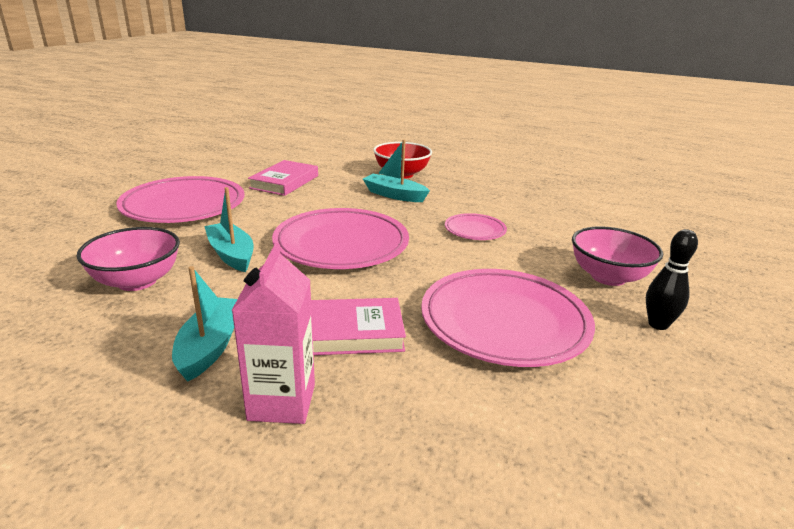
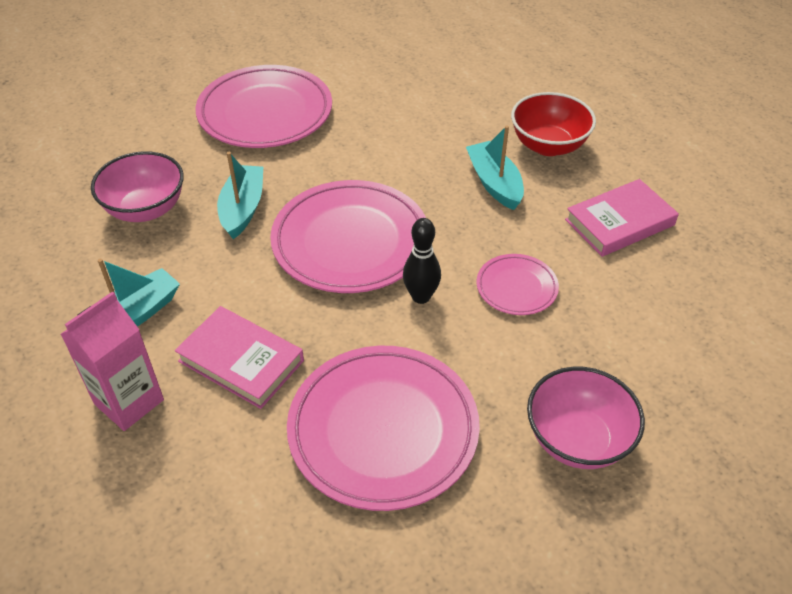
camera: 40 degrees right, 20 degrees up
(284, 182) = (397, 108): pink book -> pink book (619, 222)
(658, 324) = (536, 530): black bowling pin -> black bowling pin (421, 296)

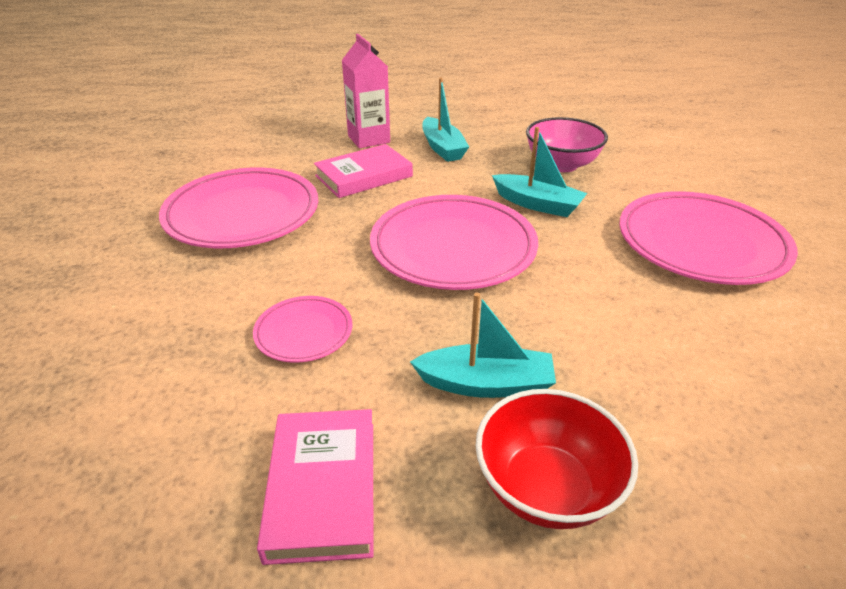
camera: 115 degrees right, 10 degrees down
(421, 296) = (350, 268): black bowling pin -> none
(577, 439) = (115, 301): pink bowl -> none

